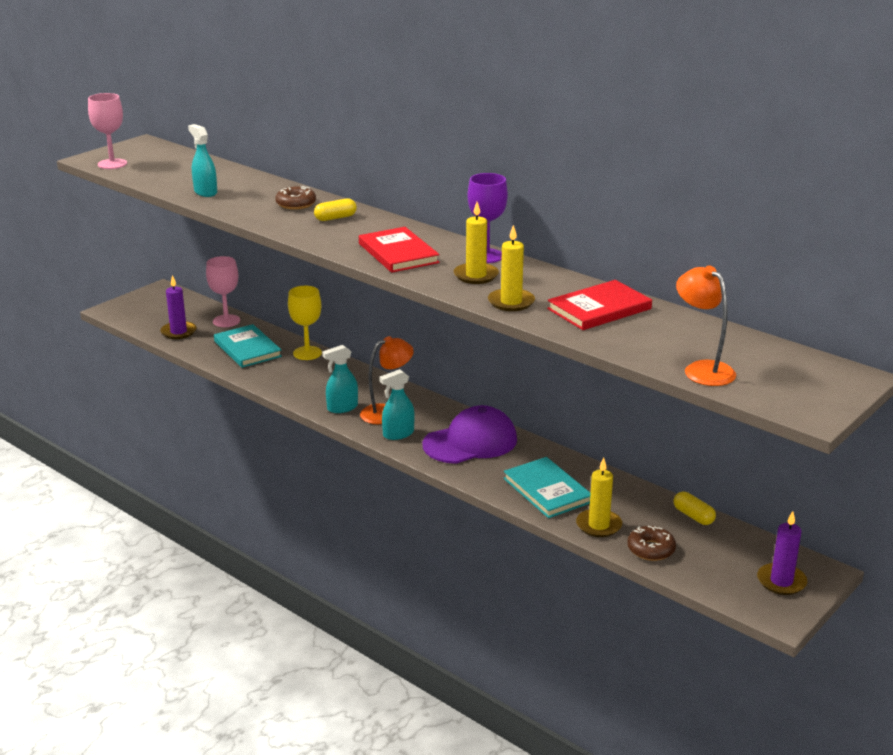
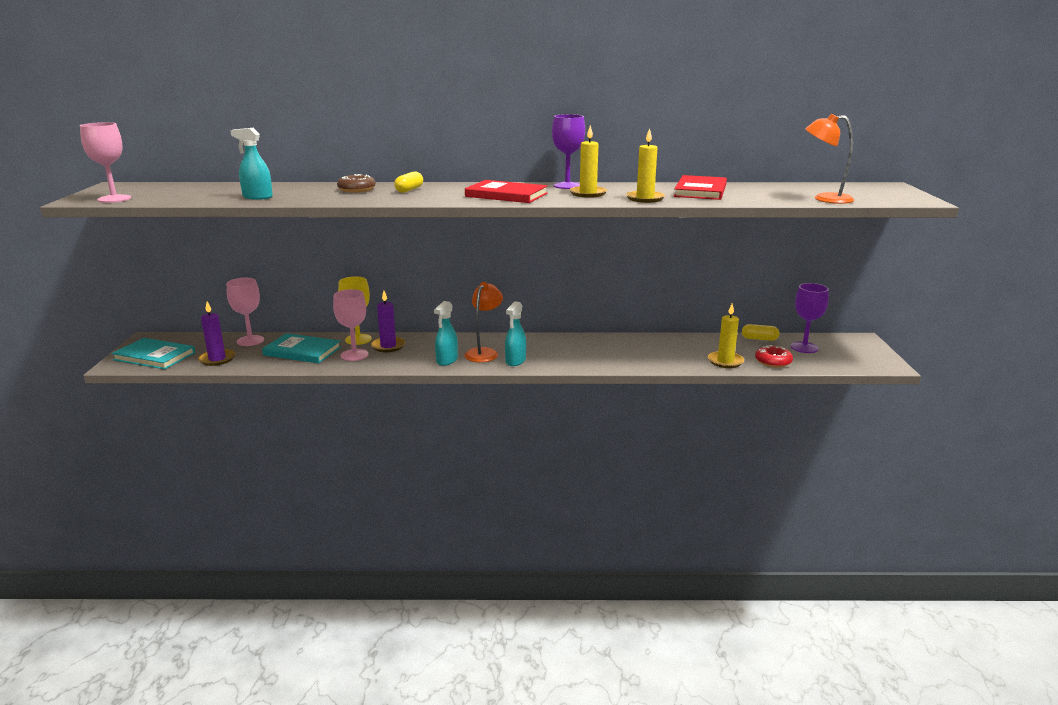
camera: 40 degrees left, 5 degrees down
(280, 370) = (354, 355): none -> pink goblet
(470, 442) = (570, 349): purple cap -> none
(547, 490) = (664, 356): turquoise book -> turquoise book (154, 356)
(651, 549) = (773, 362): brown donut -> red donut
(725, 549) = (804, 347): none -> purple goblet
(781, 581) = (856, 350): purple candle -> purple candle (388, 346)

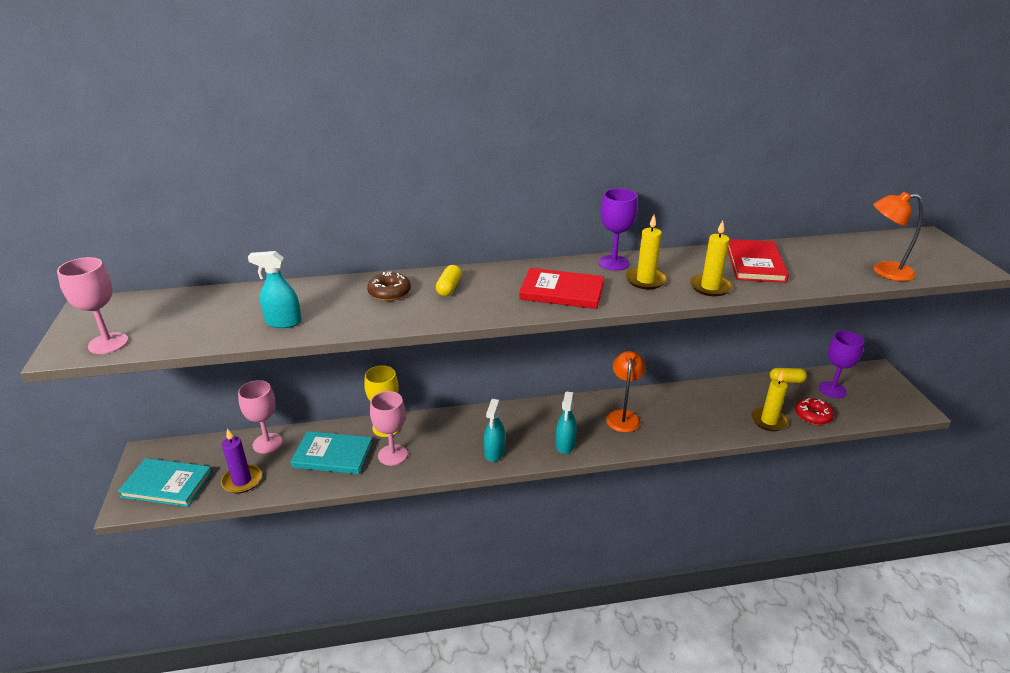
camera: 10 degrees left, 10 degrees up
(388, 346) = (423, 435): purple candle -> none
(484, 352) = (528, 434): orange lamp -> orange lamp (623, 416)

